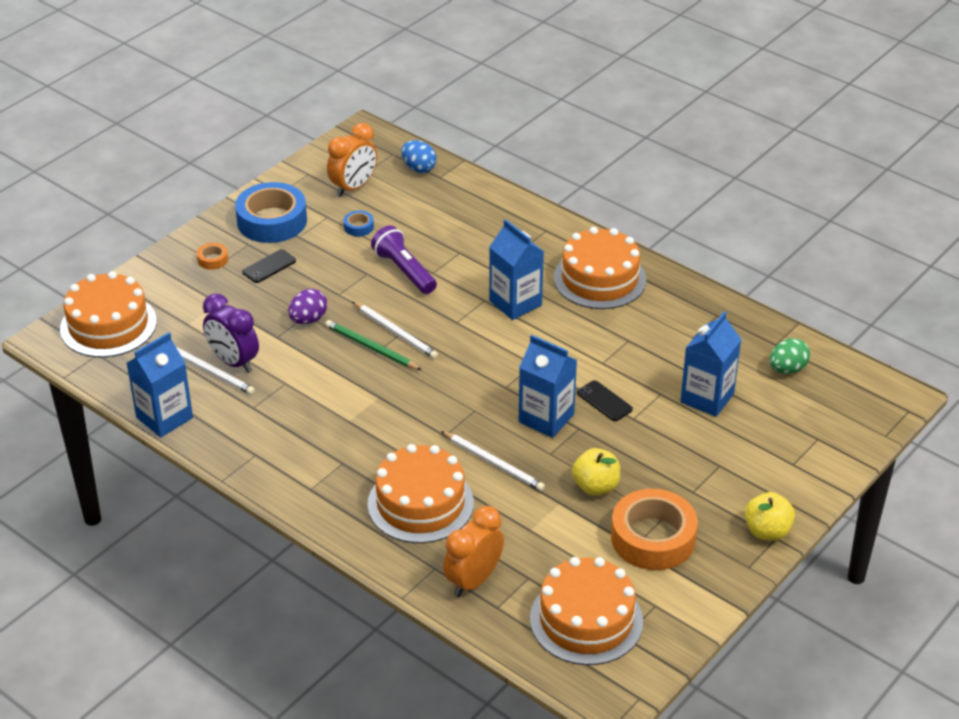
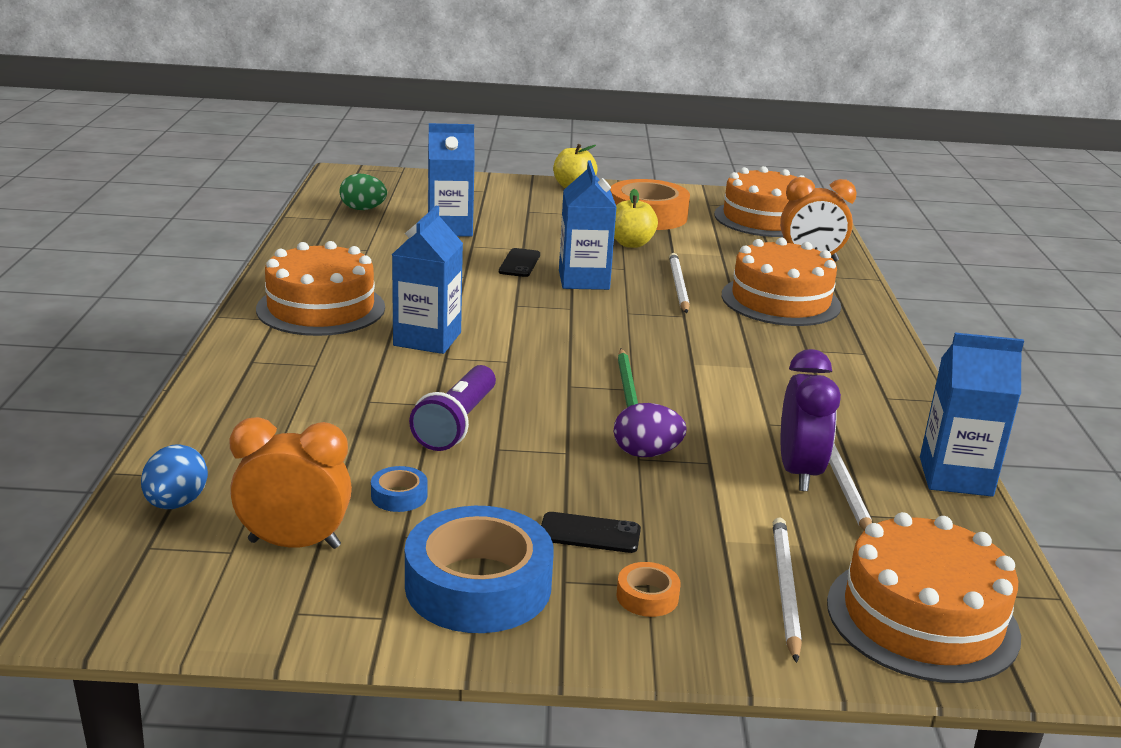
camera: 130 degrees left, 15 degrees down
(395, 332) = (580, 389): white pencil -> white pencil (785, 588)

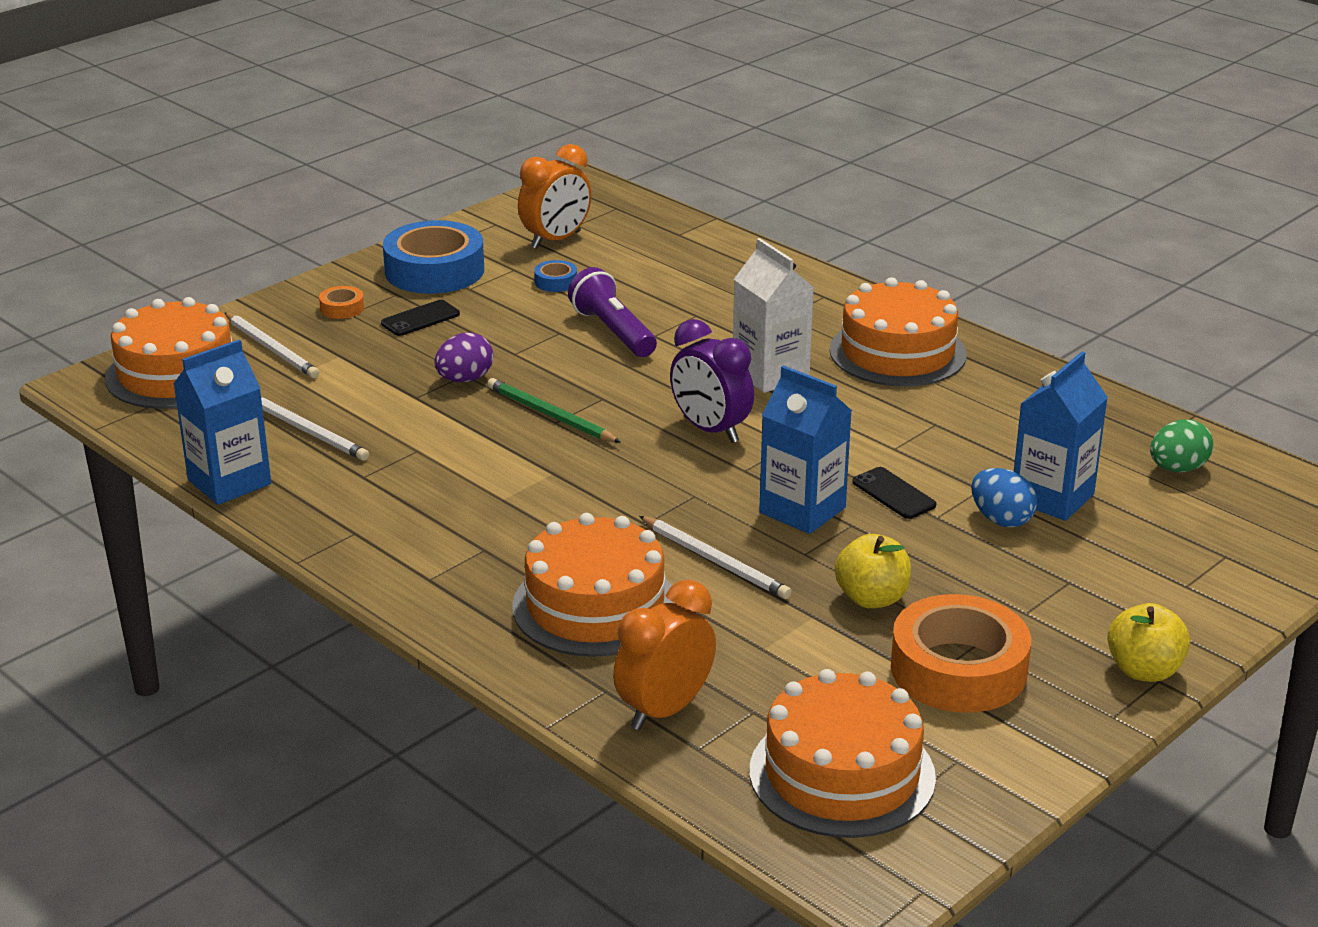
camera: 135 degrees right, 5 degrees up
(176, 503) = (651, 224): blue egg -> blue egg (1001, 519)
(427, 339) = (770, 374): blue carton -> white carton
(799, 472) = (346, 422): purple clock -> purple clock (710, 430)

